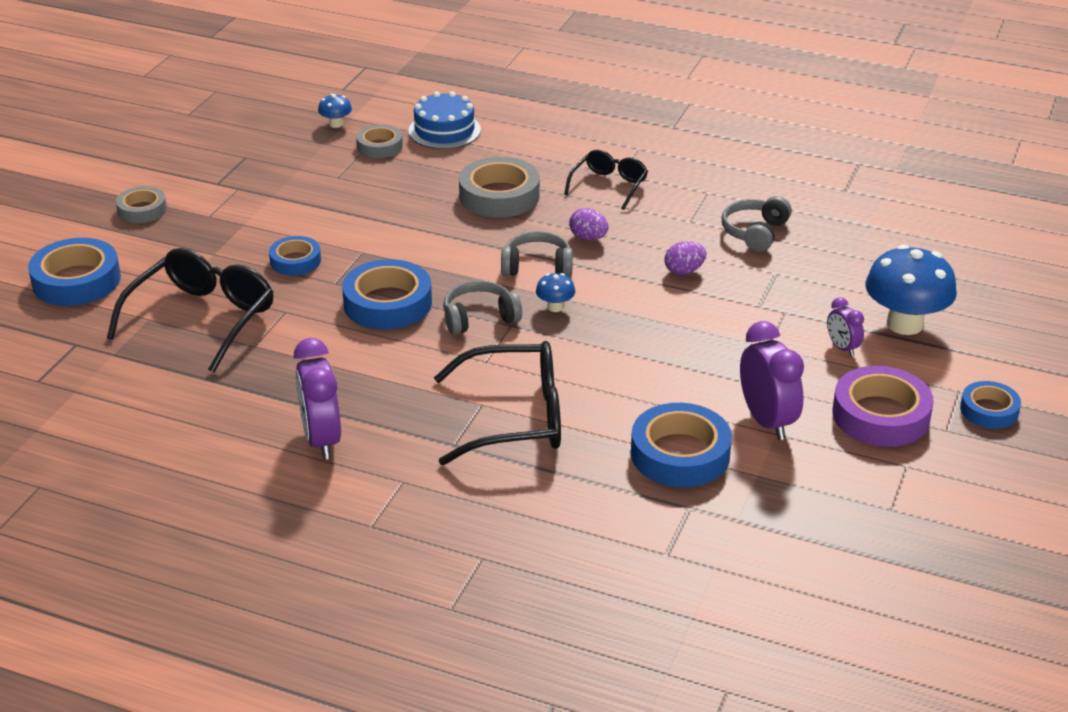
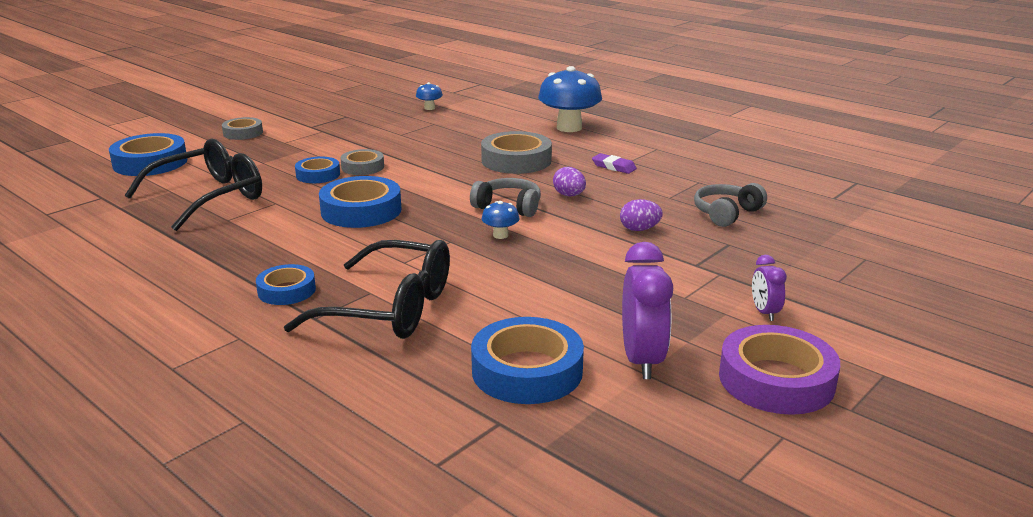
camera: 20 degrees right, 10 degrees down
(321, 440) = (206, 292): purple clock -> none
(380, 146) = (450, 122): grey tape -> grey tape (362, 167)
(444, 130) = (507, 120): blue cake -> none
(479, 318) = (427, 232): grey headphones -> none
(609, 186) = (614, 167): black glasses -> purple eraser
(904, 324) = (845, 304): blue mushroom -> blue mushroom (569, 128)
(989, 410) = (914, 401): blue tape -> blue tape (286, 290)

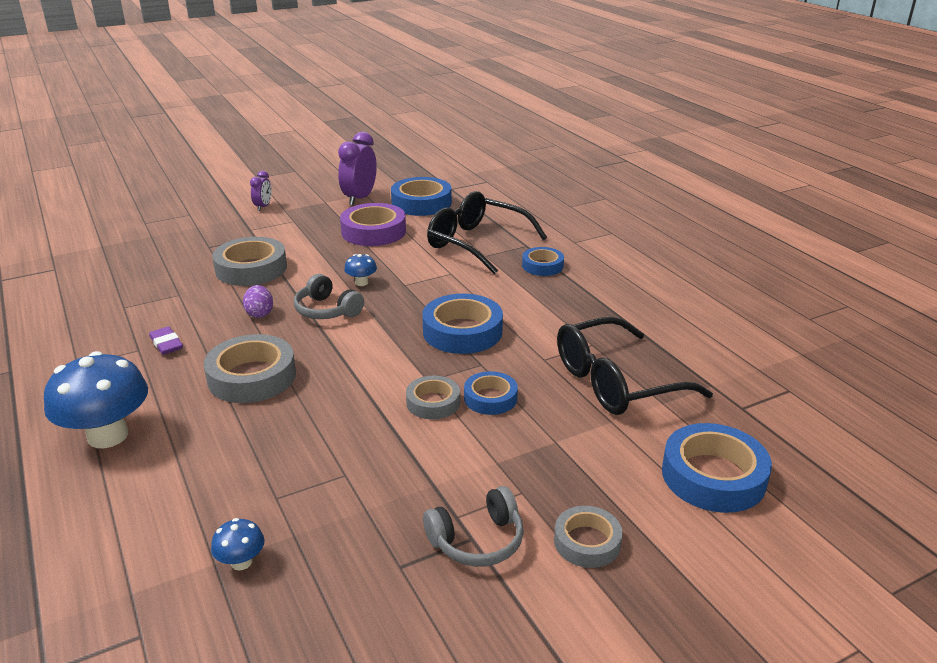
camera: 160 degrees left, 5 degrees up
(639, 229) = (251, 269): purple egg -> grey tape
(726, 213) = (164, 270): grey headphones -> grey headphones (477, 541)
(776, 380) = (308, 183): purple tape -> purple tape (373, 231)

